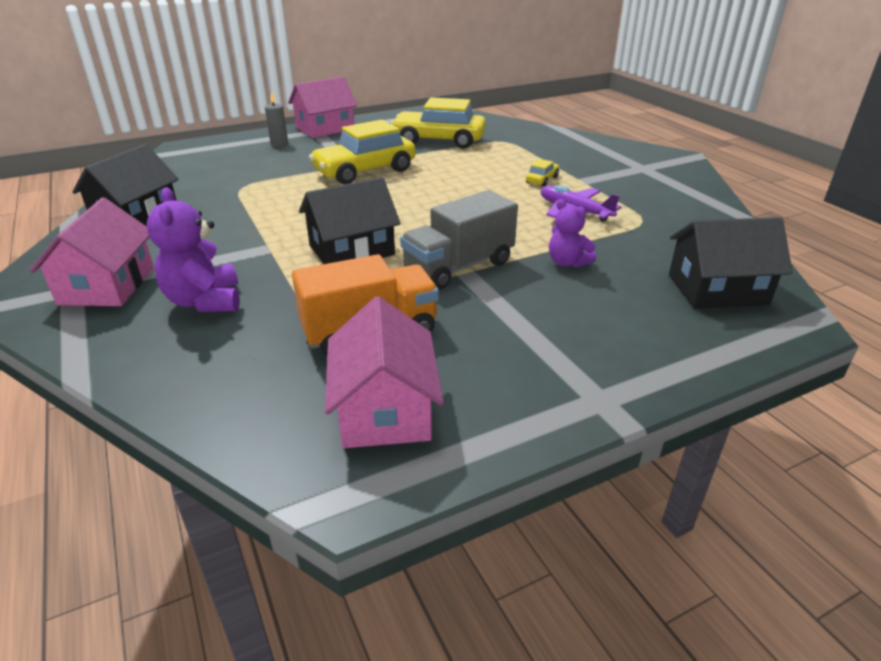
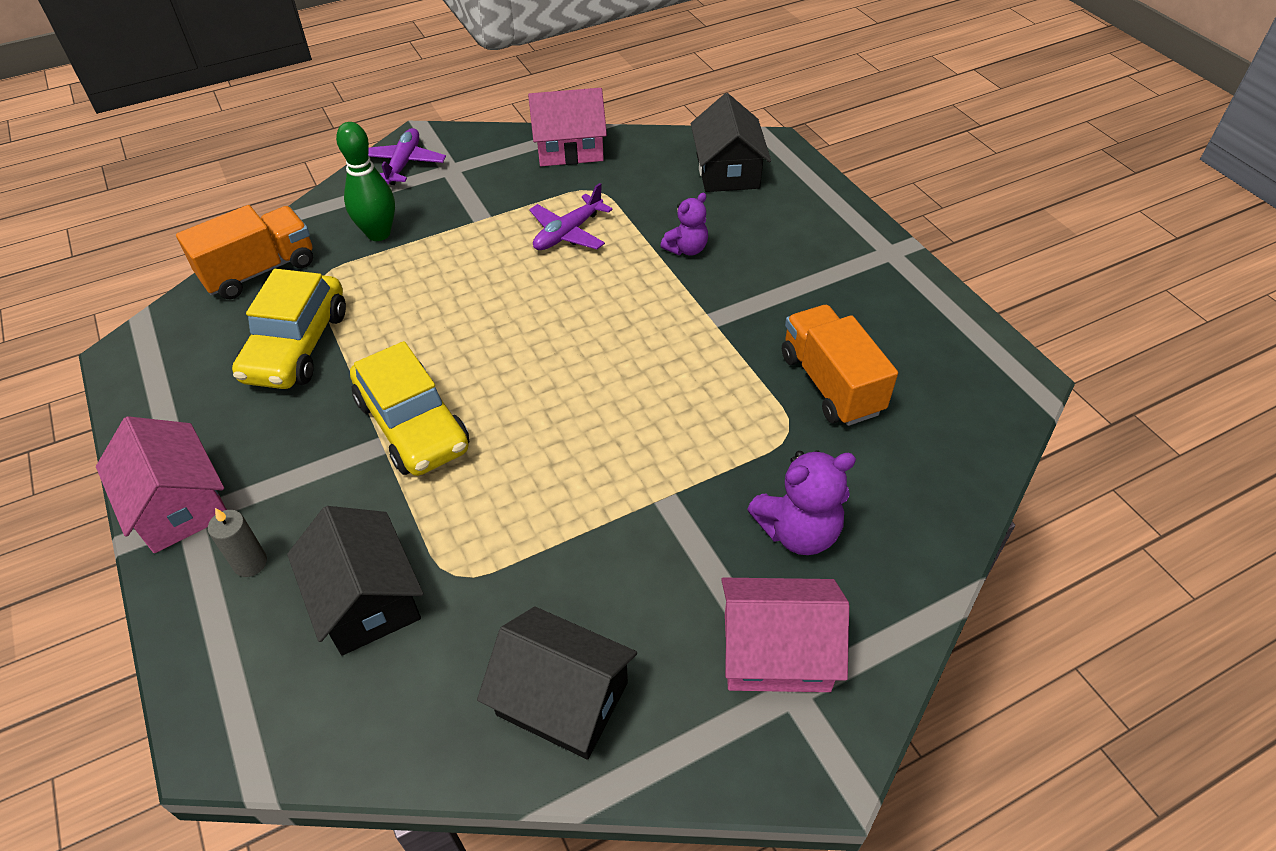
camera: 90 degrees left, 15 degrees up
(351, 250) = (668, 414): black house -> black house (366, 599)
(384, 409) = (934, 366): pink house -> pink house (569, 148)
(458, 266) = (700, 324): grey truck -> none
(506, 127) = (259, 271): none -> orange truck
(542, 180) = (474, 250): yellow car -> none
(553, 152) = (378, 233): none -> green bowling pin
(640, 154) = (404, 164): none -> purple plane

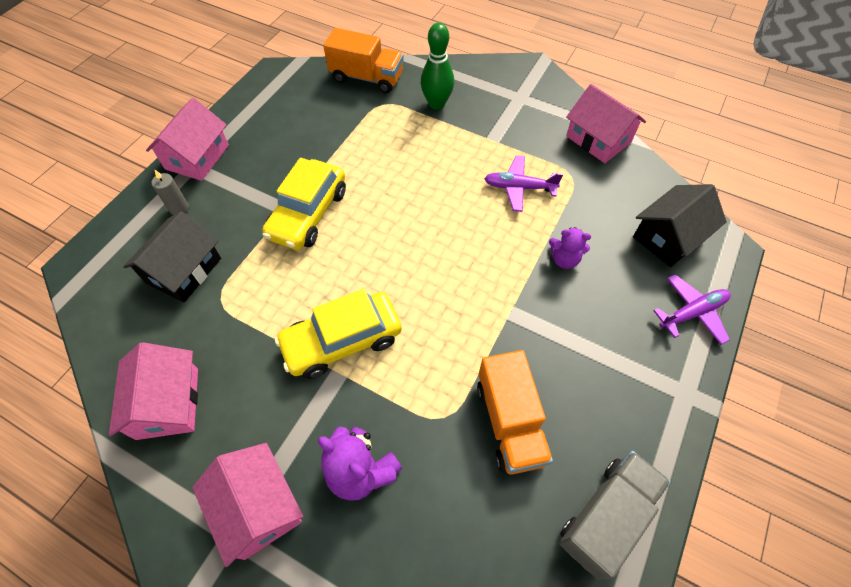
camera: 55 degrees right, 10 degrees up
(297, 346) = (327, 129): yellow car -> yellow car (342, 341)
(404, 164) = (503, 76): purple plane -> purple plane (692, 313)
(562, 698) = (168, 403): black house -> pink house
(831, 384) = (509, 422): orange truck -> orange truck turned 135 degrees clockwise
(967, 367) = (606, 516): none -> grey truck

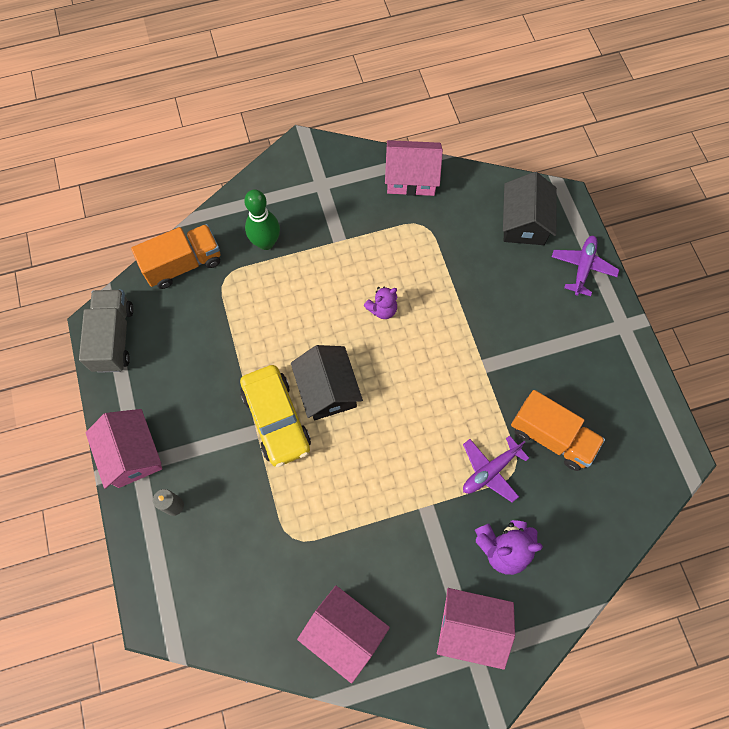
camera: 45 degrees left, 10 degrees up
(184, 270) = (240, 544): black house -> black house (327, 390)
(342, 341) = (405, 485): yellow car -> none
(519, 187) = (398, 266): purple plane -> purple plane (490, 470)
(564, 259) = (479, 296): purple teddy bear -> purple teddy bear (382, 309)
(606, 516) = (647, 440): grey truck -> grey truck (114, 338)

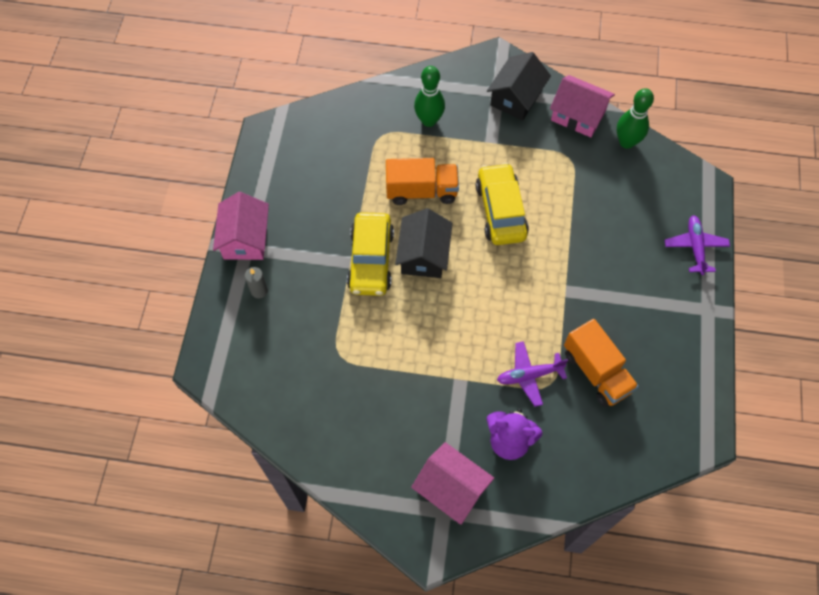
camera: 25 degrees right, 5 degrees down
(114, 338) = (272, 146): grey truck -> none
(183, 264) = (354, 111): orange truck -> orange truck (421, 191)
(344, 632) = (346, 445): pink house -> none
(382, 309) = (500, 211): purple teddy bear -> yellow car
(470, 186) = (626, 142): none -> green bowling pin
(524, 222) = (660, 189): black house -> black house (516, 97)
(583, 267) = (695, 247): purple plane -> purple plane turned 45 degrees counterclockwise

